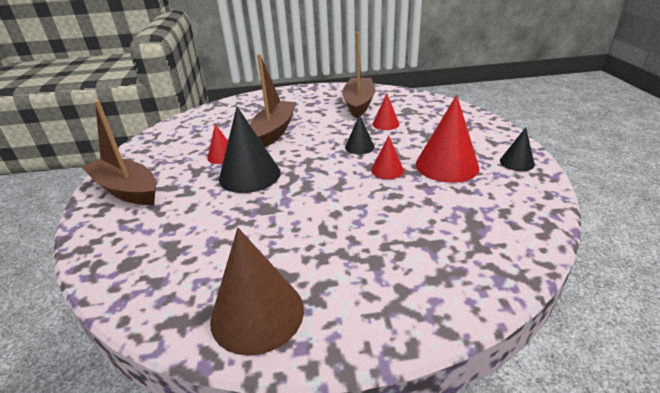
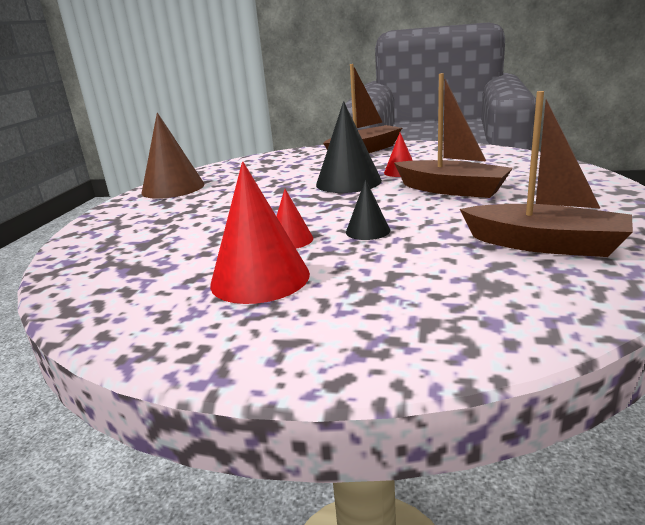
camera: 110 degrees right, 10 degrees down
(385, 124) = (436, 256): red cone -> none
(517, 162) = (201, 340): black cone -> none

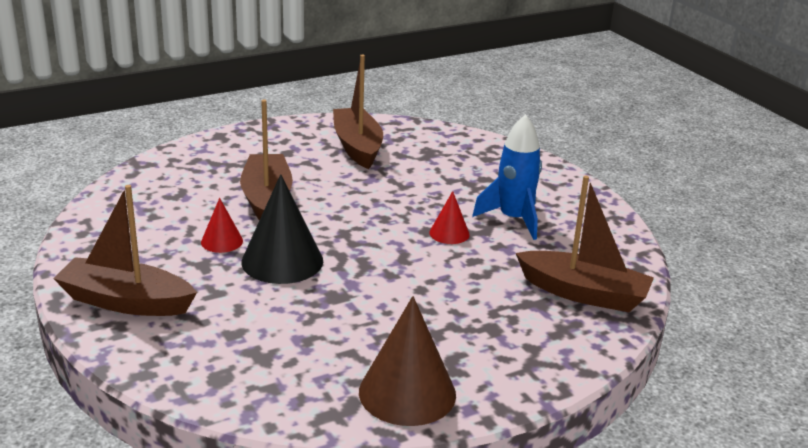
camera: 135 degrees left, 5 degrees up
(112, 264) = (583, 293): none -> brown boat
(260, 278) = (513, 219): red cone -> blue rocket
(368, 231) = (398, 208): black cone -> none

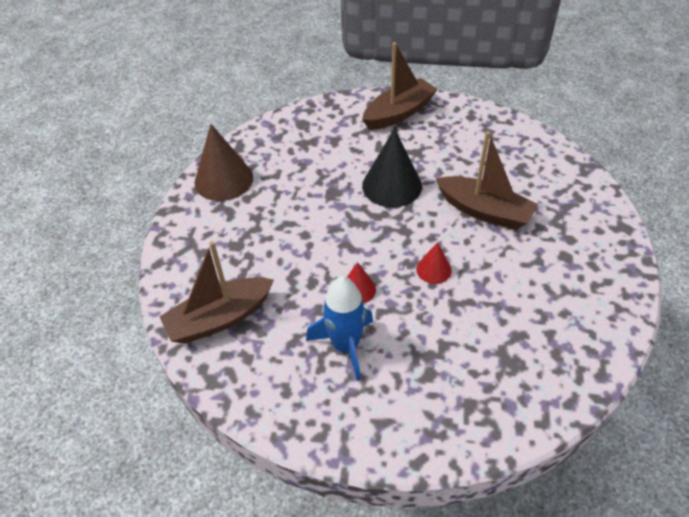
camera: 130 degrees right, 20 degrees up
(222, 241) = (438, 168): red cone -> red cone (433, 269)
(357, 147) = (552, 310): brown boat -> none

